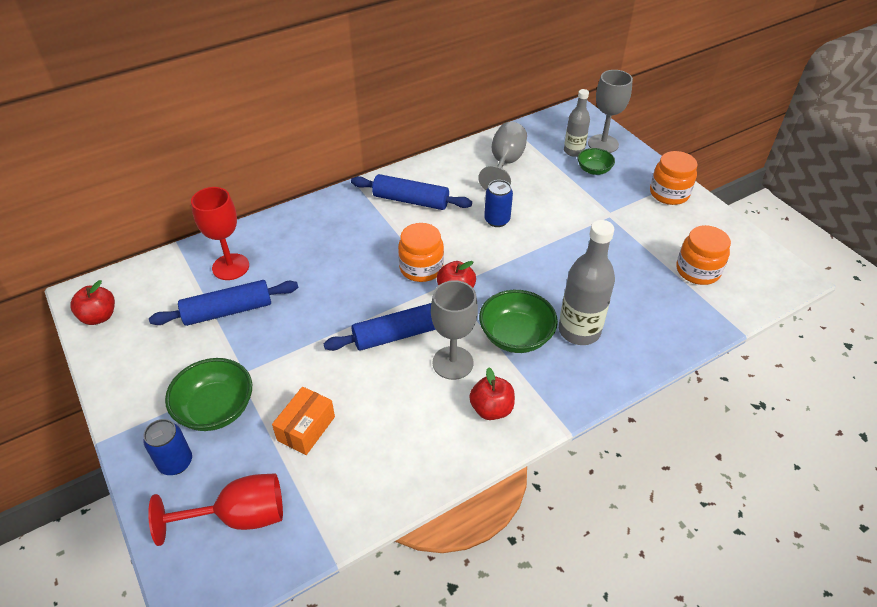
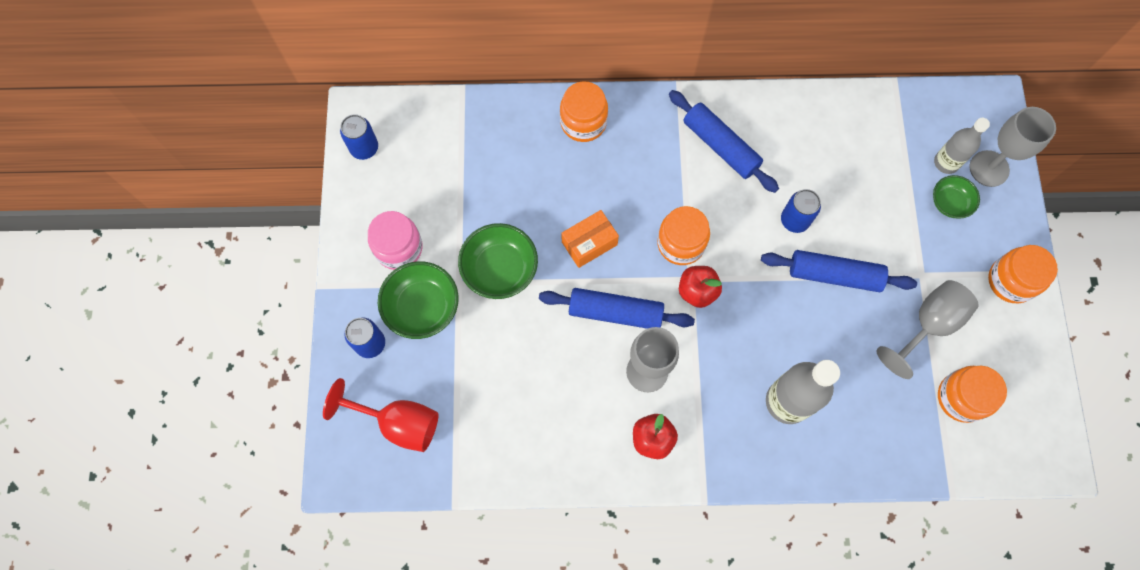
camera: 30 degrees right, 25 degrees up
(99, 316) = (364, 148): red apple -> blue can
(169, 374) = (399, 248): none -> pink jar
(228, 311) = (477, 201): blue rolling pin -> blue rolling pin (834, 275)
(230, 267) = (502, 146): red goblet -> none
(292, 227) = (583, 122): none -> orange jar
(306, 428) = (486, 369): orange box -> orange box (589, 243)
(505, 164) = (854, 143): grey goblet -> grey goblet (928, 325)
(516, 336) = (723, 374): green bowl -> green bowl (500, 269)

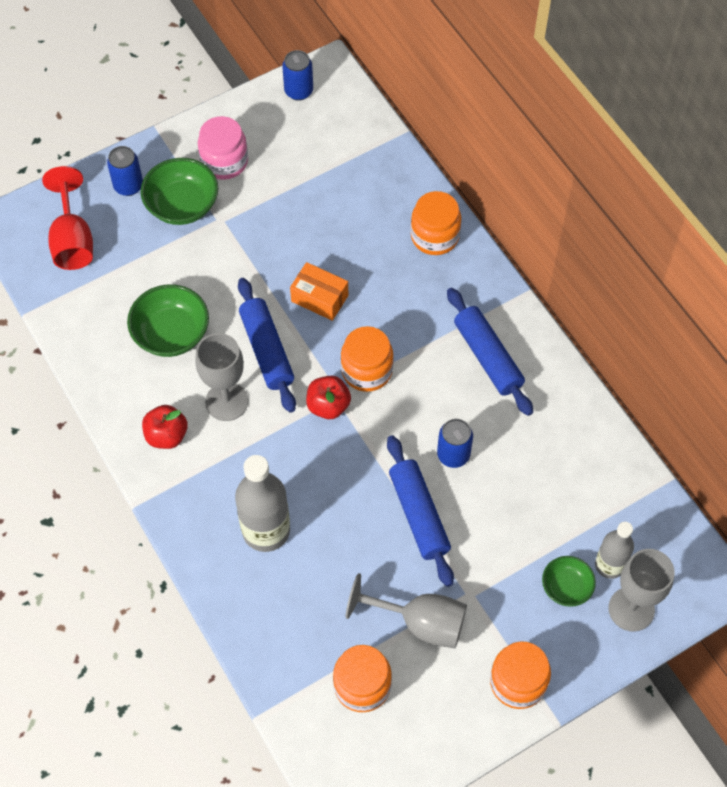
camera: 60 degrees right, 10 degrees down
(500, 269) = (251, 243): green bowl -> green bowl (171, 334)
(720, 146) = (487, 357): blue rolling pin -> blue rolling pin turned 45 degrees counterclockwise

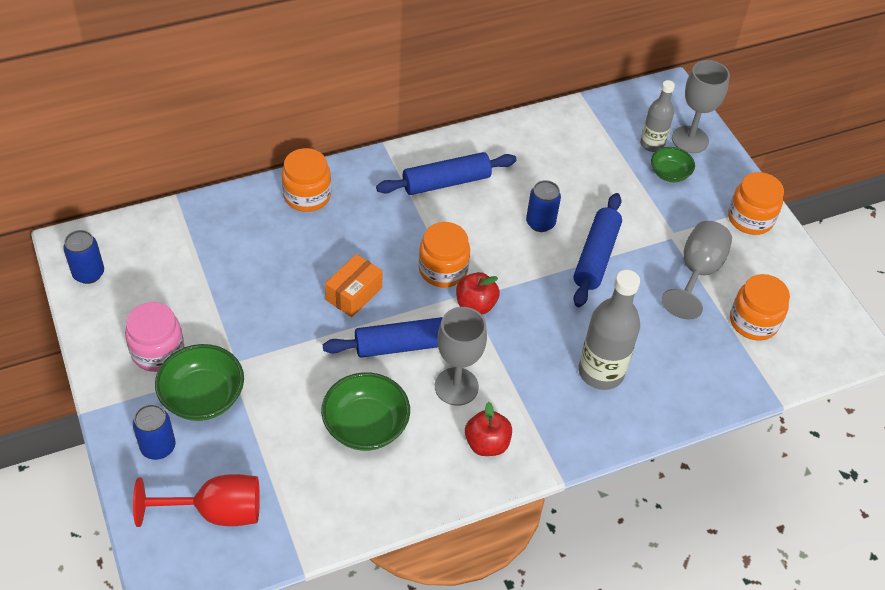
camera: 85 degrees left, 10 degrees down
(418, 515) = (596, 256): blue rolling pin -> blue rolling pin turned 60 degrees counterclockwise

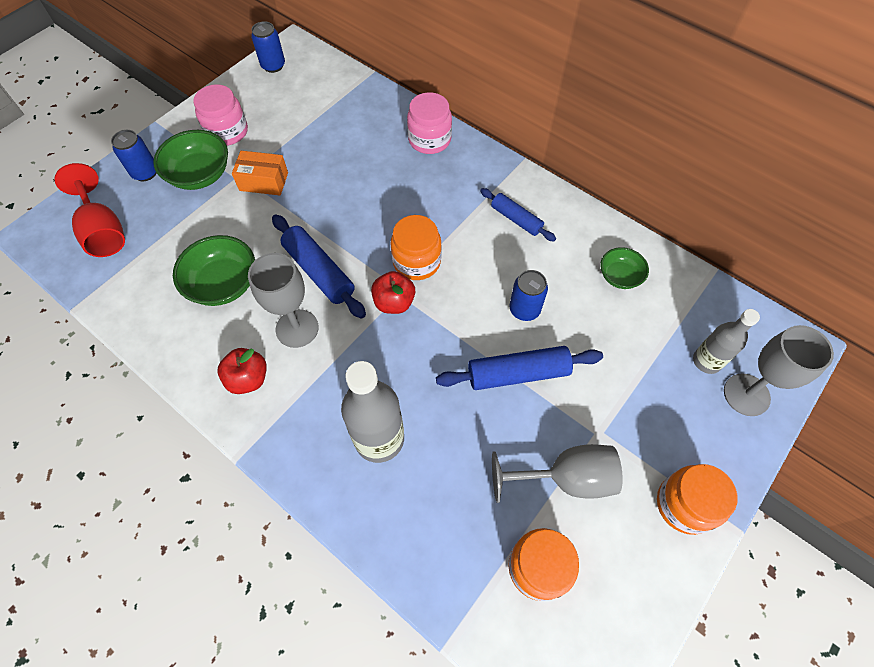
camera: 65 degrees right, 10 degrees up
(307, 196) = (429, 140): orange jar -> pink jar
(354, 294) = (351, 215): orange box -> orange box (264, 182)
(446, 182) = (516, 219): blue rolling pin -> blue rolling pin, size x0.64
(669, 173) = (680, 395): green bowl -> green bowl (619, 276)

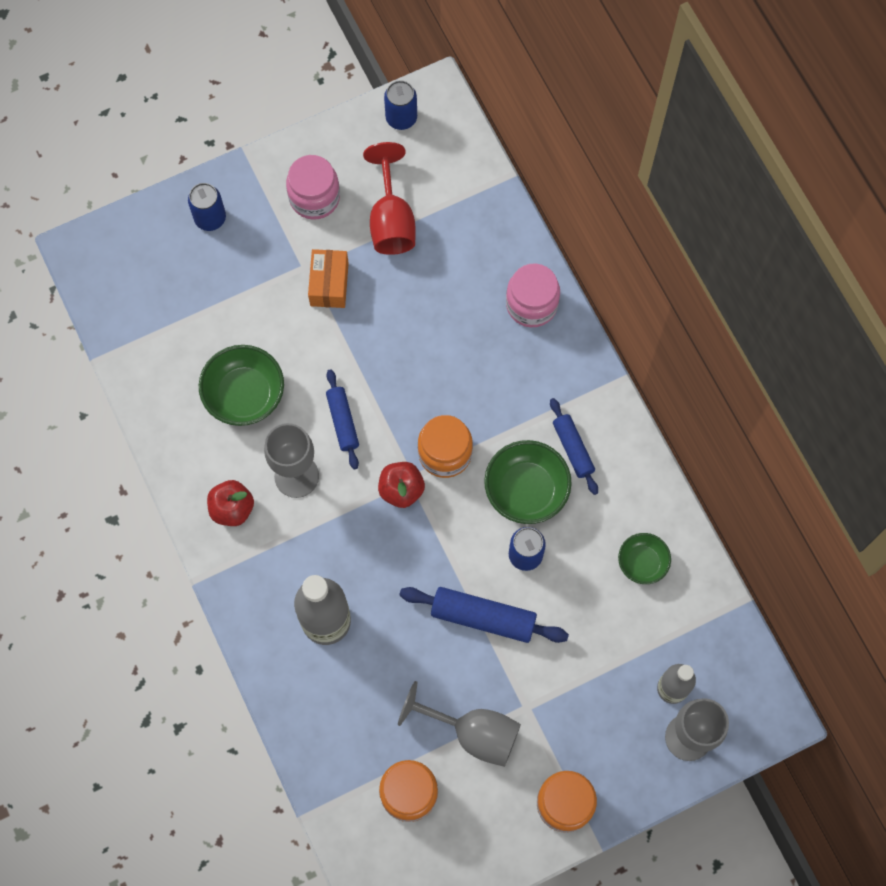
camera: 25 degrees right, 10 degrees up
(103, 231) = (147, 278): red goblet -> red goblet (391, 220)
(200, 175) = (266, 246): green bowl -> green bowl (526, 490)
(264, 182) = (329, 284): orange box -> orange box turned 60 degrees clockwise
(319, 271) = (343, 421): blue rolling pin -> blue rolling pin, size x0.64

